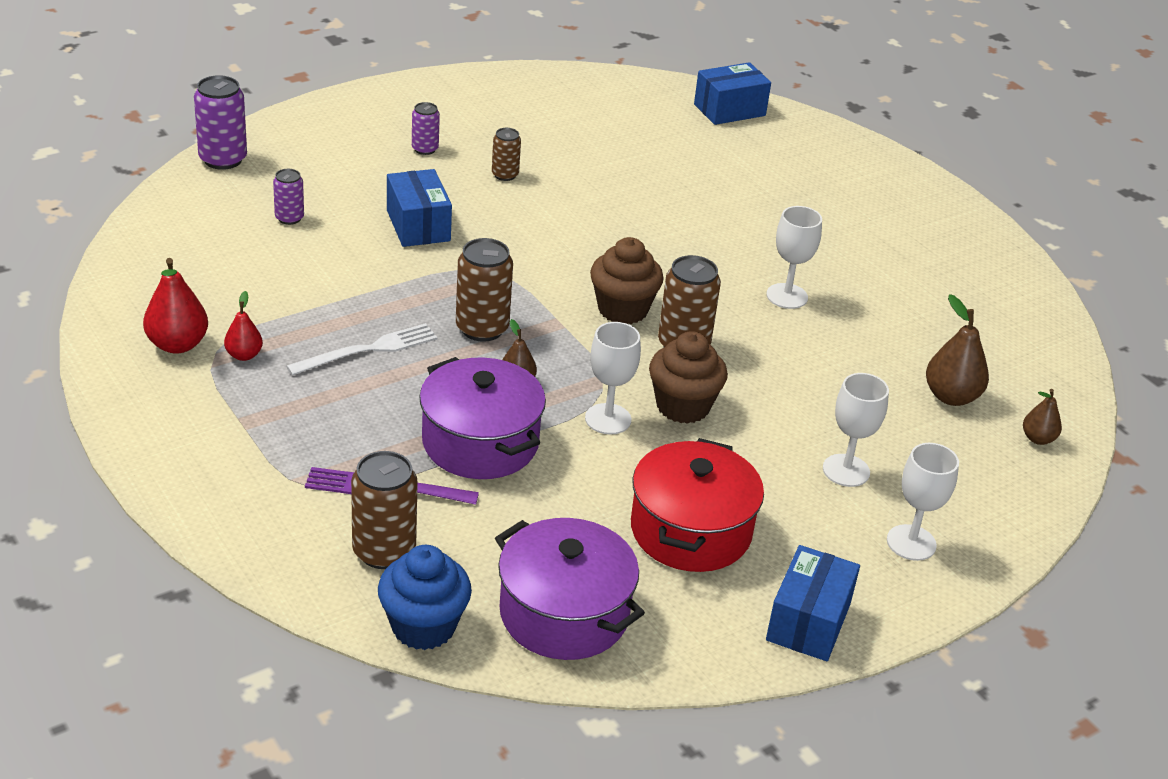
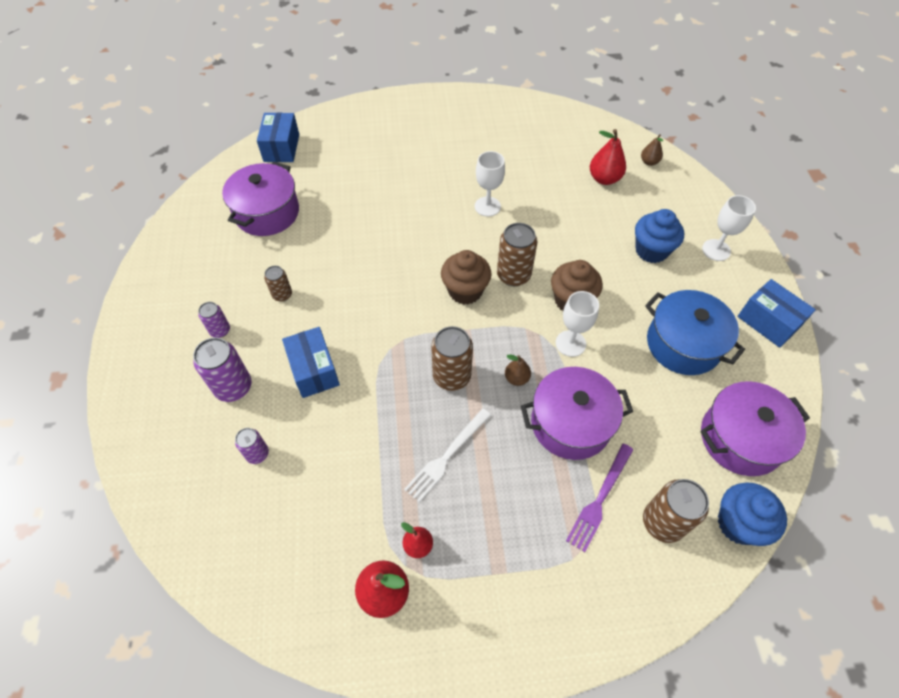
camera: 60 degrees left, 20 degrees up
(223, 159) = (145, 477): purple can -> purple can (233, 387)
(368, 350) = (447, 456): white fork -> white fork turned 135 degrees counterclockwise
(418, 225) = (314, 370): blue box -> blue box turned 60 degrees clockwise
(616, 130) = (267, 213): none -> purple pot
(691, 531) = (683, 344): red pot -> blue pot
(846, 470) = (651, 250): white goblet -> blue cupcake
(951, 396) = (604, 179): brown pear -> red pear

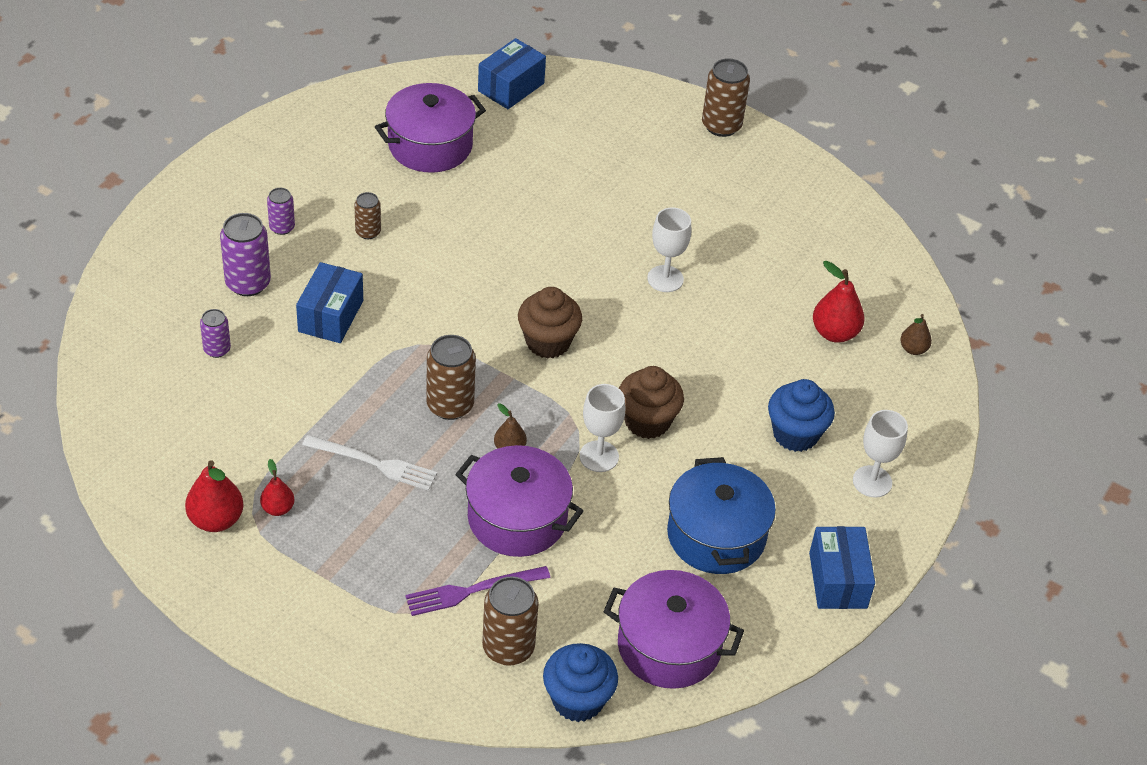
camera: 35 degrees right, 10 degrees down
(447, 456) = (374, 463): white fork -> white fork turned 150 degrees counterclockwise
(513, 275) = (614, 360): brown can -> brown can (721, 125)

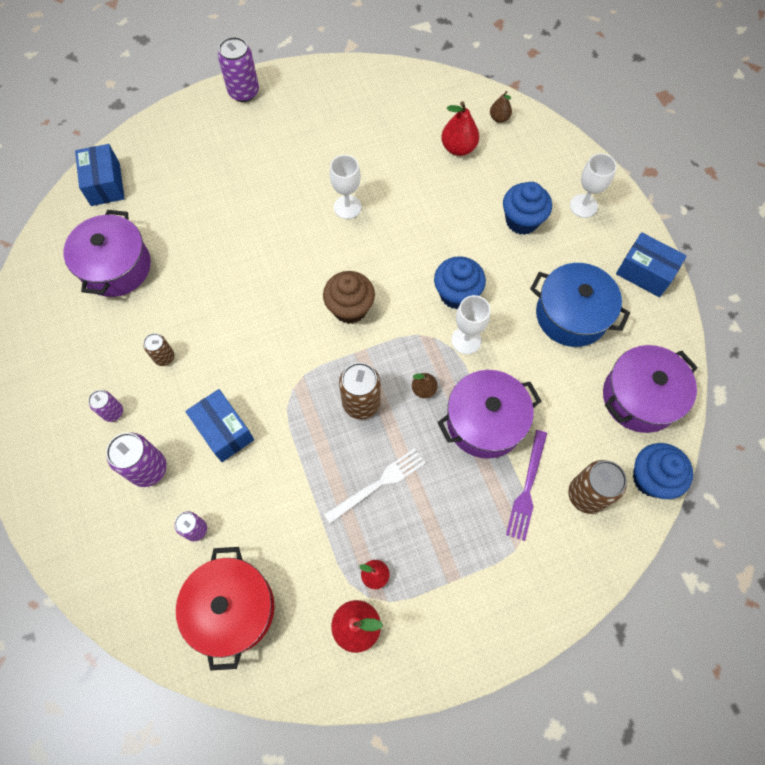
camera: 50 degrees left, 20 degrees up
(163, 416) = (232, 609): none -> red pot
(647, 421) = (456, 294): brown cupcake -> blue cupcake
(721, 125) = (244, 92): brown can -> purple can

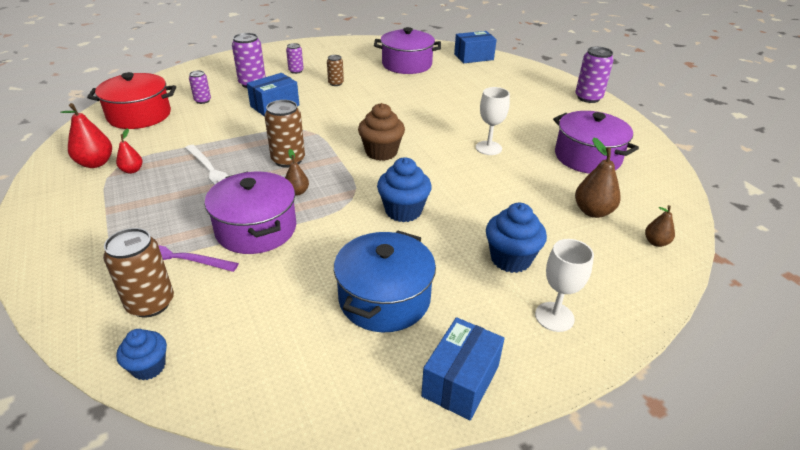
camera: 85 degrees right, 30 degrees down
(458, 148) = (592, 211): red pear -> brown pear
(466, 340) = (349, 217): white goblet -> none
(640, 397) = (264, 362): purple pot -> purple pot (587, 157)
(651, 478) = (149, 367): blue cupcake -> blue cupcake, size x0.63

